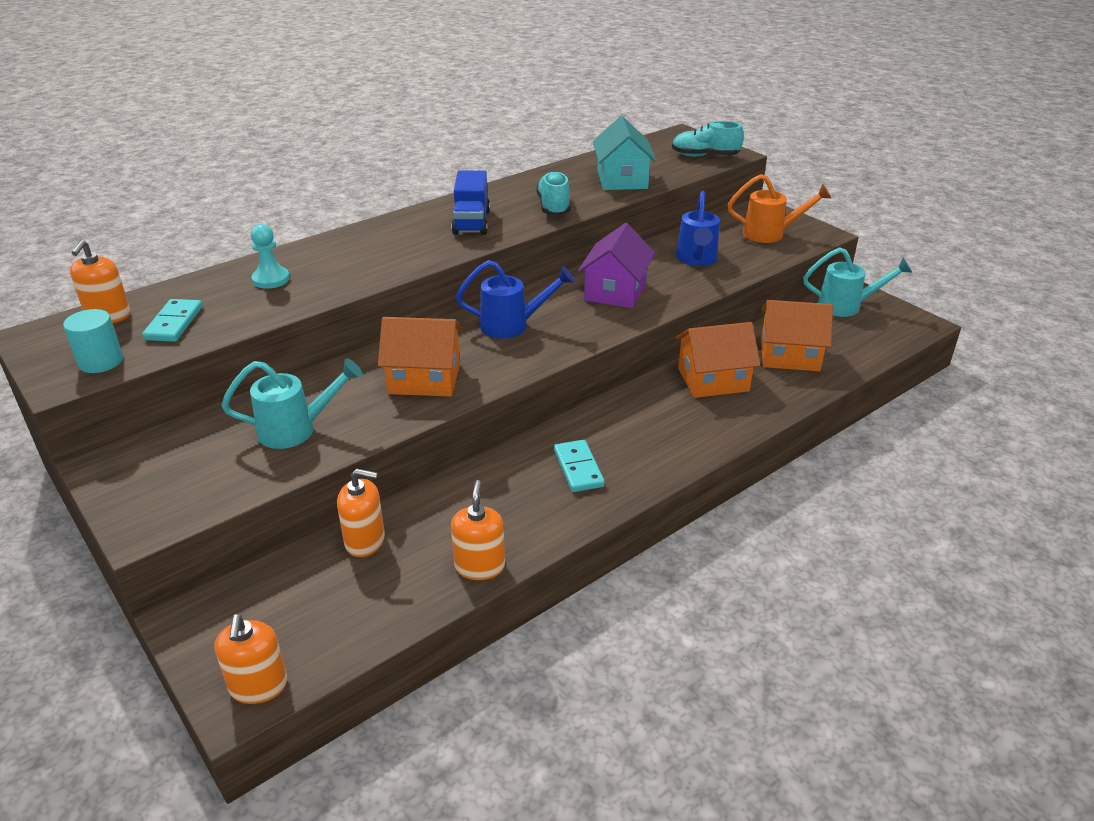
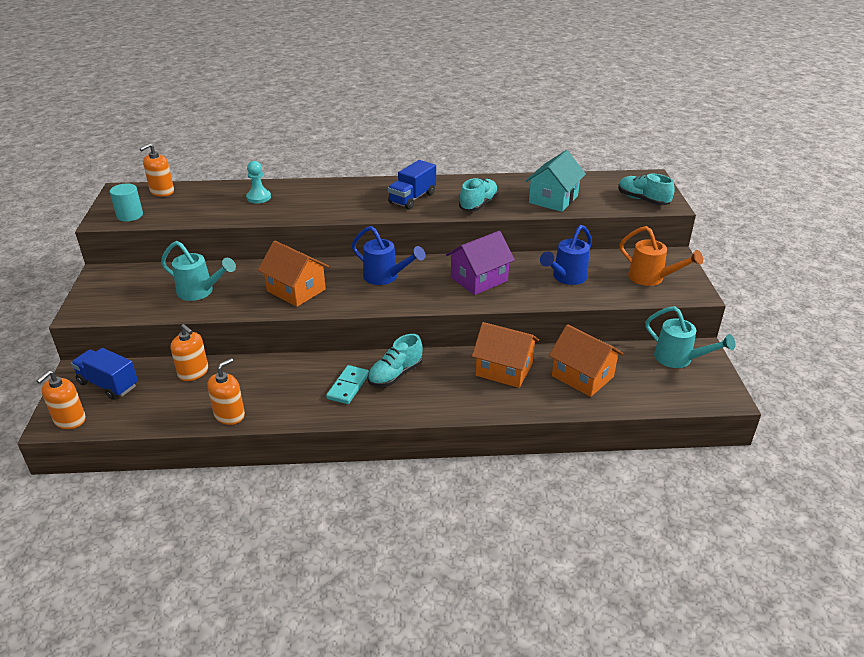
camera: 35 degrees right, 0 degrees up
(174, 323) = (184, 206): turquoise domino -> none
(258, 613) = (108, 384): none -> blue truck
(613, 433) = (395, 374): none -> turquoise shoe

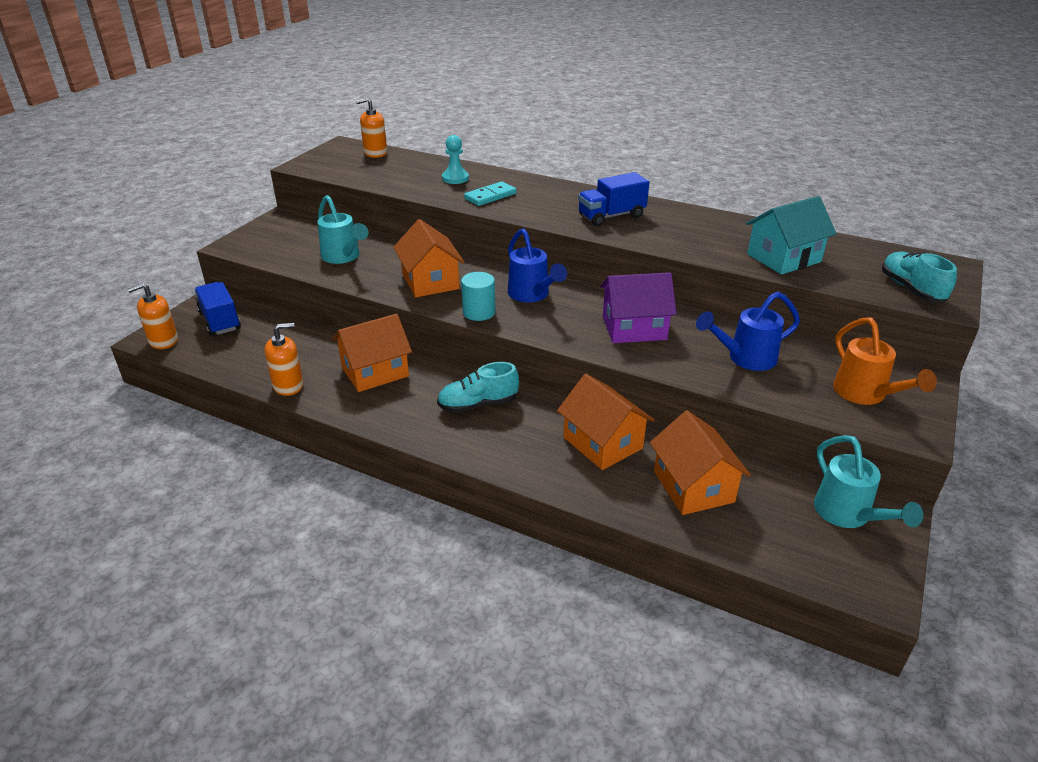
camera: 30 degrees right, 0 degrees up
(130, 215) = (326, 167): turquoise cylinder -> turquoise cylinder (479, 312)
(193, 372) = (295, 335): orange soap dispenser -> none
(292, 378) = (375, 372): none -> orange house
(348, 386) = (420, 399): turquoise domino -> turquoise domino (490, 196)
(478, 204) = (682, 241): turquoise shoe -> none

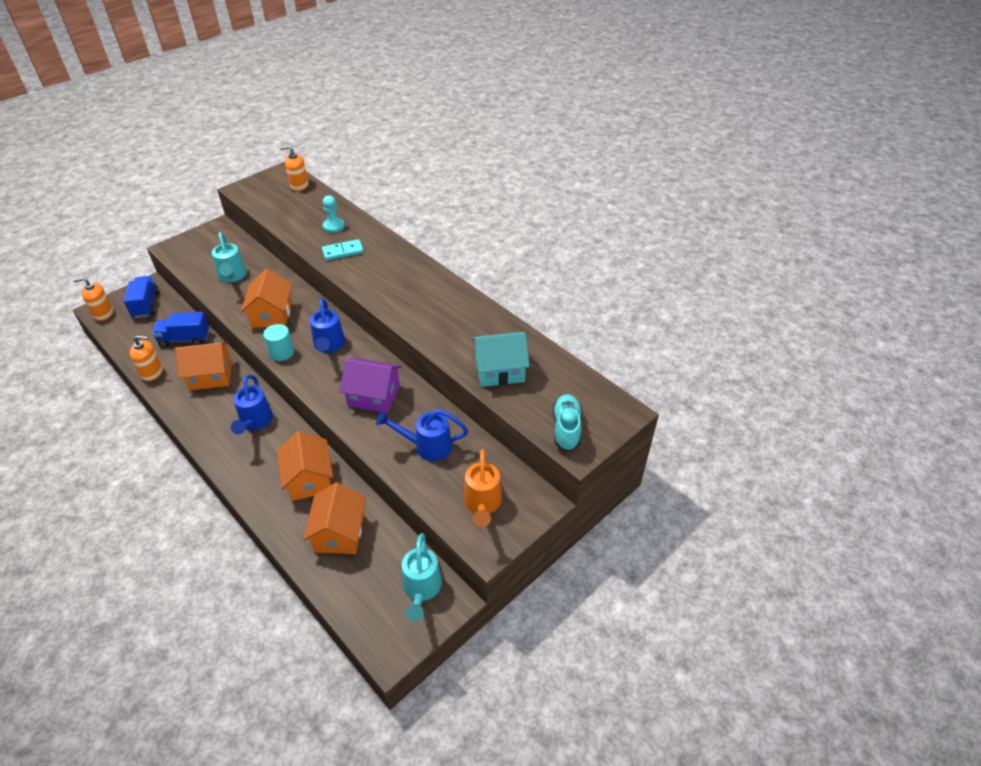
camera: 20 degrees right, 10 degrees up
(478, 404) = (255, 422): turquoise shoe -> blue watering can
(611, 216) = (411, 294): blue truck -> blue truck (185, 339)

